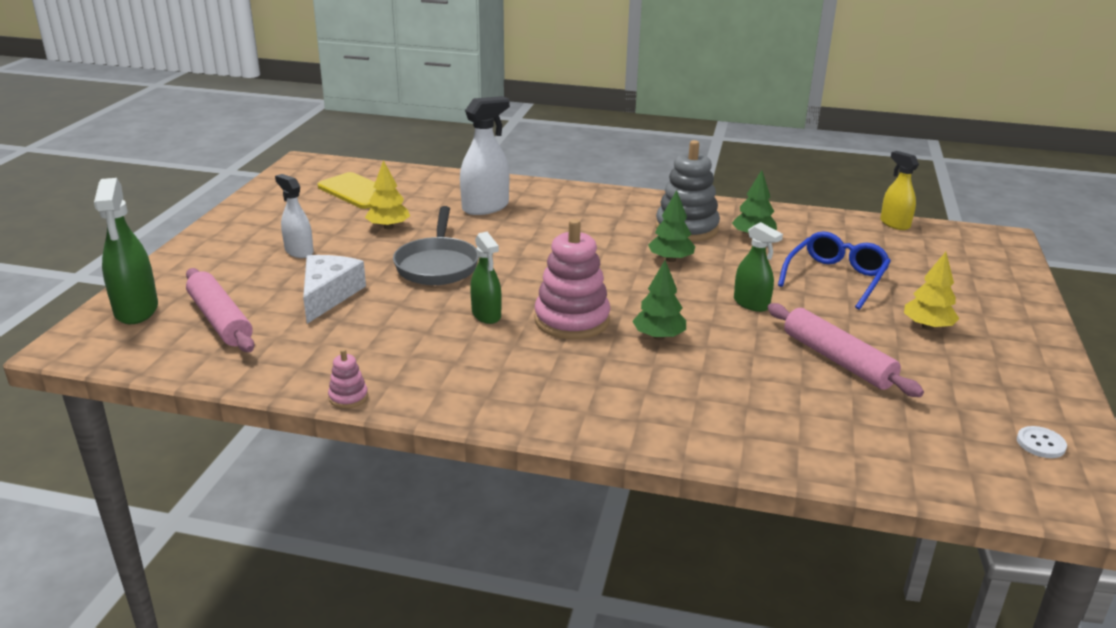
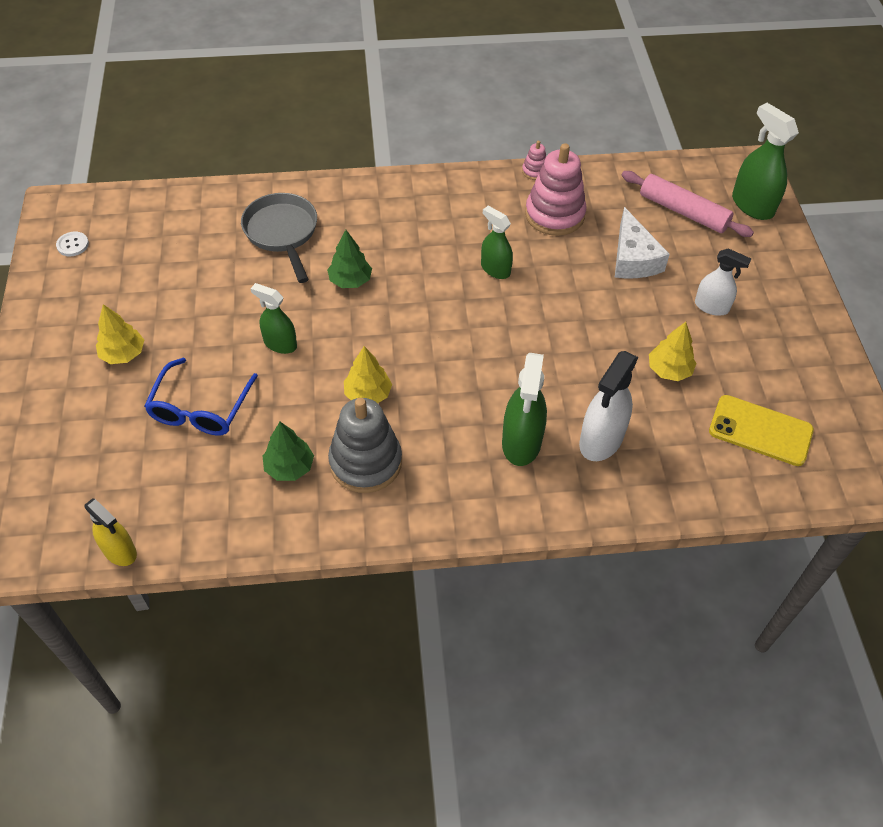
camera: 160 degrees right, 25 degrees up
(437, 265) = (578, 322): grey pan -> grey pan (282, 233)
(551, 216) = (521, 442): none -> green spray bottle
(572, 320) = (425, 281): pink stacking toy -> pink stacking toy (554, 215)
(670, 259) = (368, 394): green tree -> yellow tree
(837, 360) = (206, 290): pink rolling pin -> none

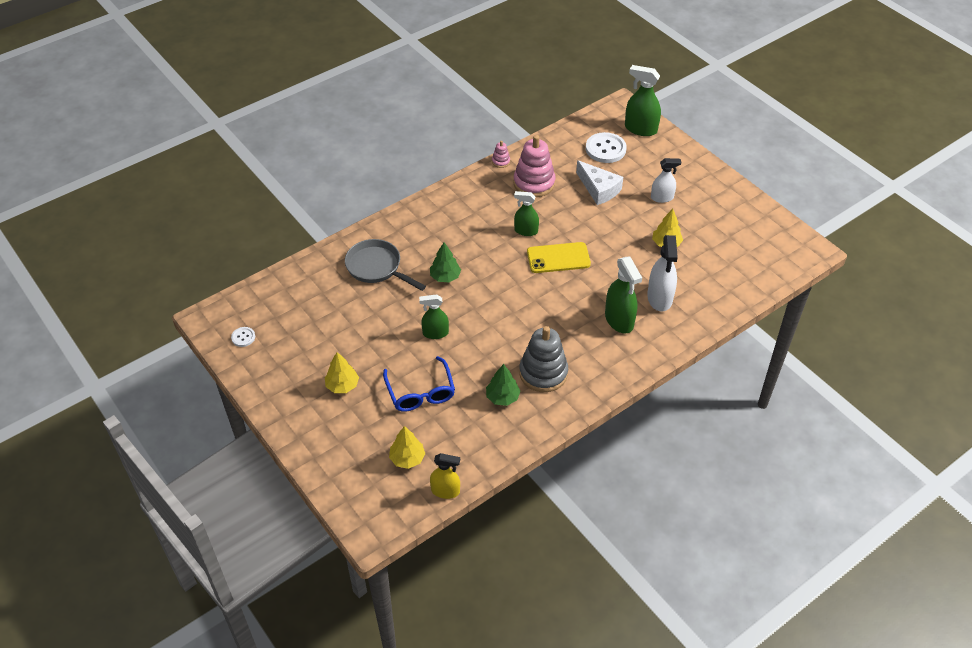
camera: 30 degrees left, 5 degrees down
(368, 394) = (512, 336): yellow tree -> yellow tree (407, 458)
(683, 211) = (605, 149): pink rolling pin -> white button
(760, 430) = (736, 253): yellow phone -> yellow phone (558, 258)

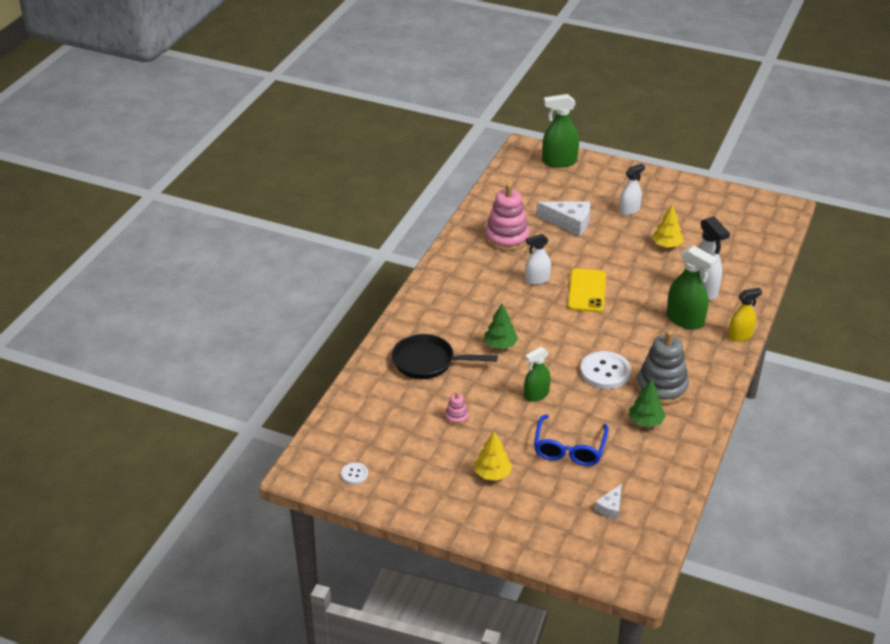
camera: 30 degrees left, 10 degrees down
(377, 268) = (428, 362): grey pan -> black pan
(407, 458) = (610, 507): yellow tree -> white cheese
(420, 392) = (569, 448): blue glasses -> blue glasses turned 60 degrees clockwise
(445, 491) = (669, 518): yellow spray bottle -> yellow spray bottle (740, 336)
(501, 161) = (459, 231): pink stacking toy -> pink stacking toy (456, 417)
(526, 231) = (537, 279): green spray bottle -> white spray bottle
(558, 258) = (587, 291): yellow phone -> yellow phone turned 45 degrees counterclockwise
(605, 149) = (544, 188): white button -> white button (605, 372)

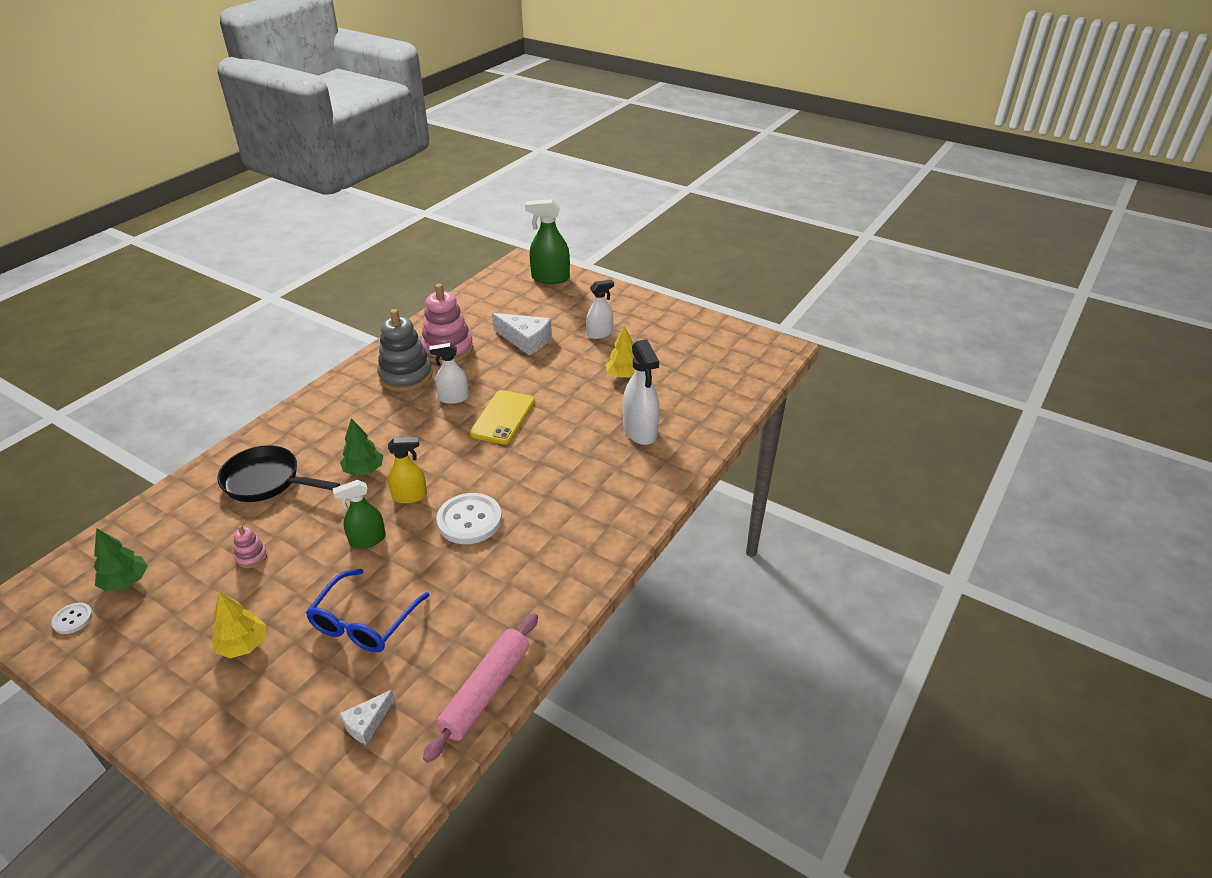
camera: 10 degrees right, 0 degrees up
(645, 421) = (484, 596): green tree -> green tree (126, 582)
(661, 387) = (529, 551): grey stacking toy -> grey stacking toy (406, 376)
(679, 479) = (485, 691): none -> pink rolling pin
(685, 320) = (602, 466): green spray bottle -> none
(740, 336) = (662, 494): yellow spray bottle -> yellow spray bottle (410, 496)

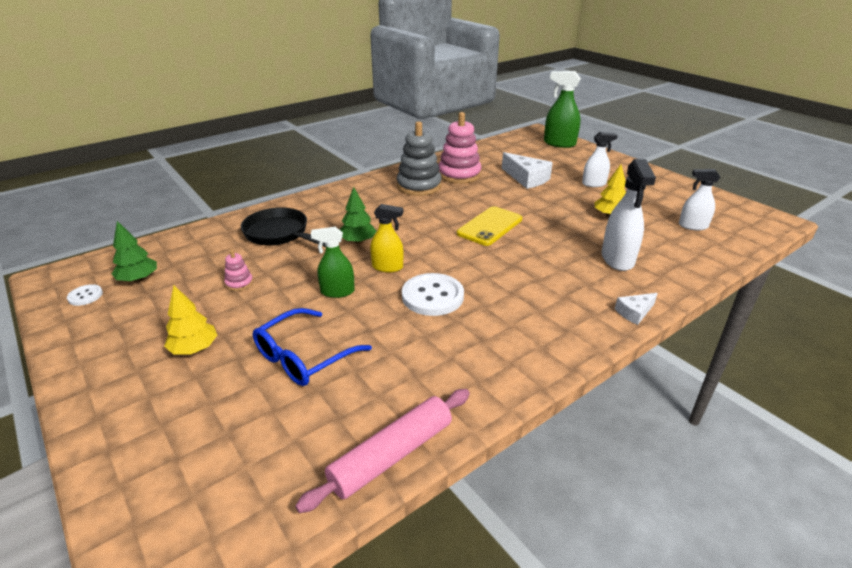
camera: 20 degrees right, 5 degrees down
(367, 723) = (263, 451): white cheese -> white cheese (634, 312)
(453, 398) = (452, 206): white spray bottle -> white spray bottle (692, 226)

